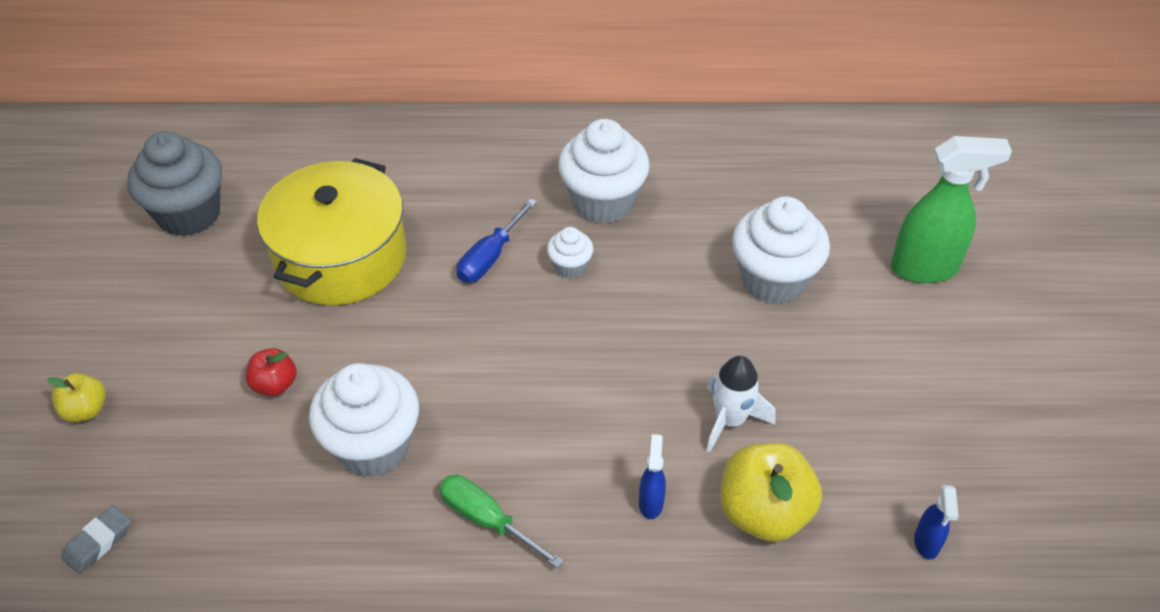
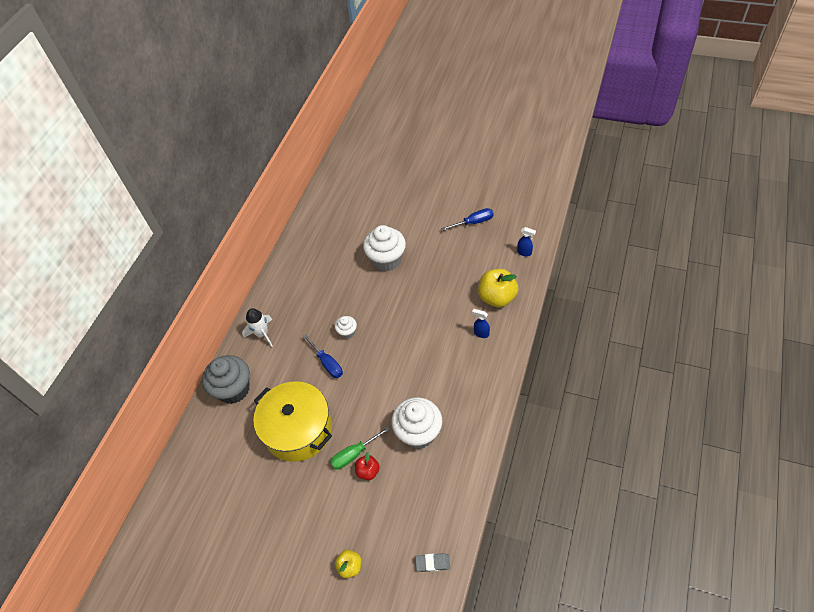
camera: 65 degrees left, 5 degrees up
(98, 542) = (432, 563): grey eraser -> grey eraser turned 60 degrees counterclockwise
(189, 214) = (232, 503): grey cupcake -> grey cupcake (234, 389)
(487, 520) = (471, 394): green screwdriver -> green screwdriver (354, 454)
(602, 201) = (314, 310): white cupcake -> none
(730, 420) = (451, 296): white rocket -> white rocket (262, 334)
(925, 268) = (402, 209): green spray bottle -> none
(962, 412) = (473, 222): none -> blue screwdriver

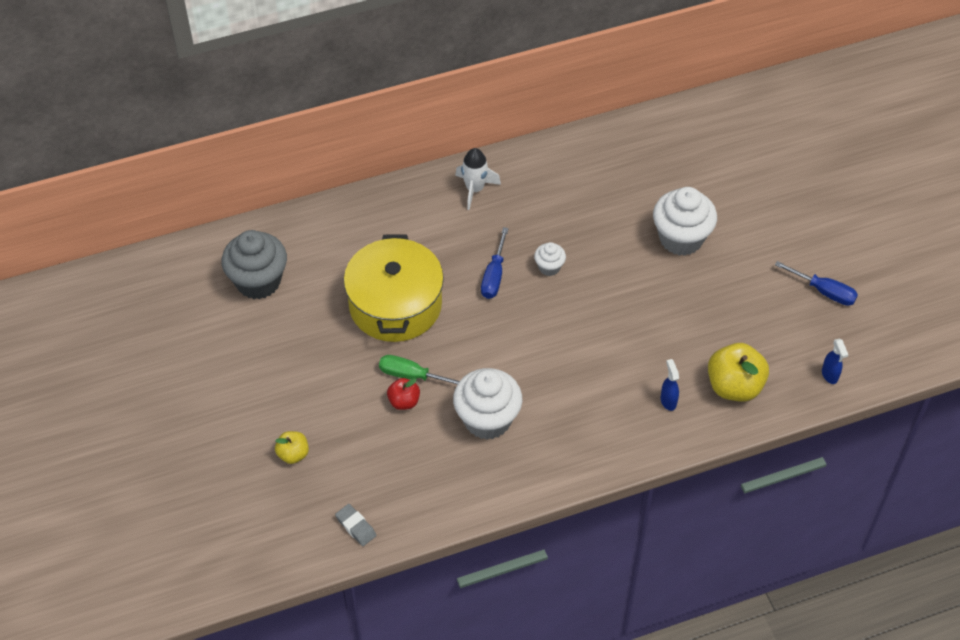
camera: 45 degrees right, 0 degrees up
(234, 389) = (389, 213): grey cupcake -> grey cupcake (258, 281)

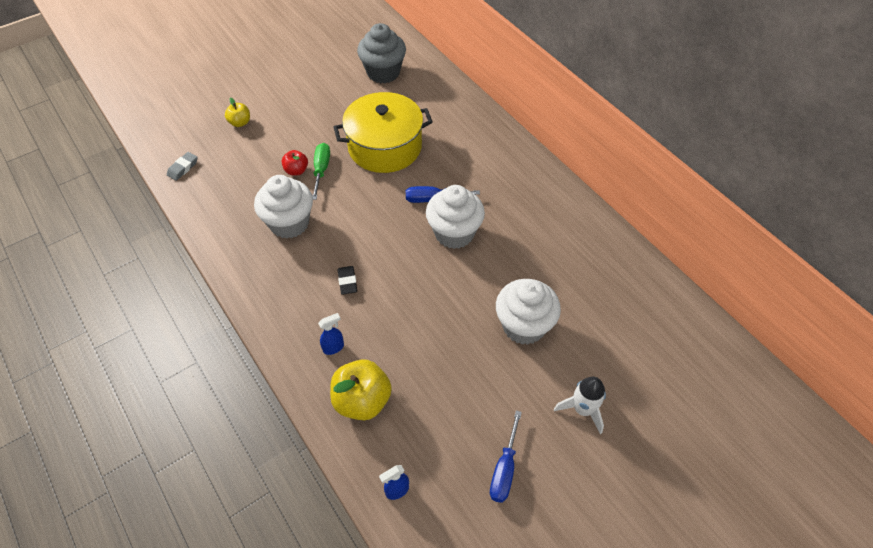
camera: 75 degrees right, 0 degrees up
(475, 189) = (517, 169): white rocket -> white rocket (582, 409)
(549, 267) = (454, 233): white cupcake -> white cupcake, size x2.02
(587, 375) = (347, 282): none -> black eraser

